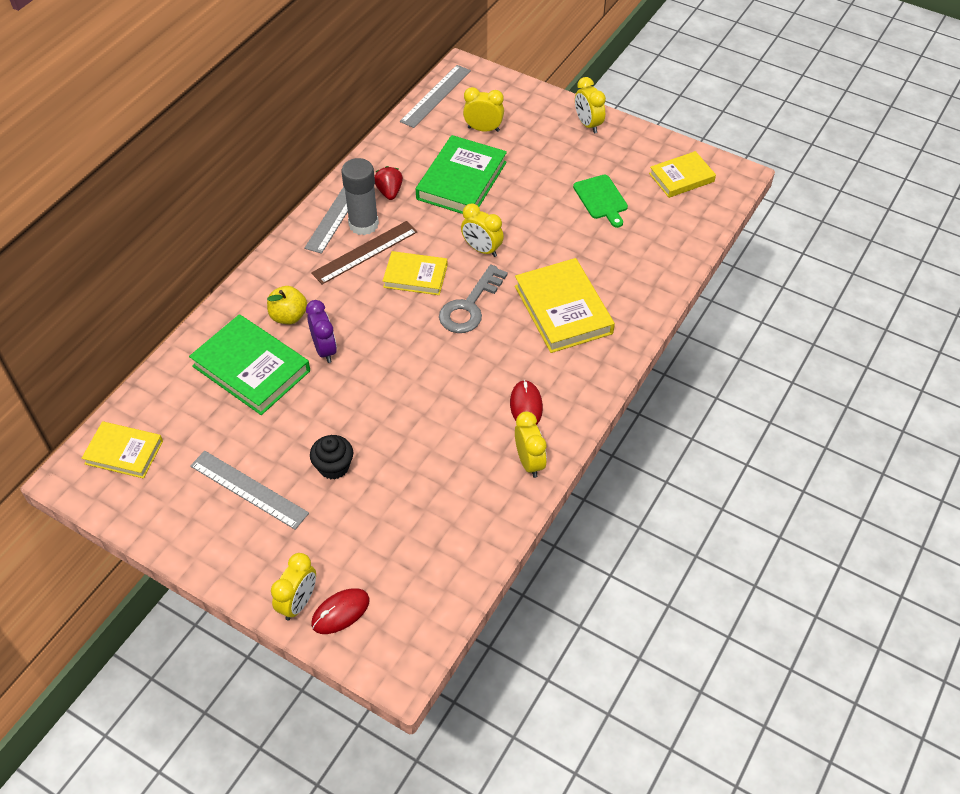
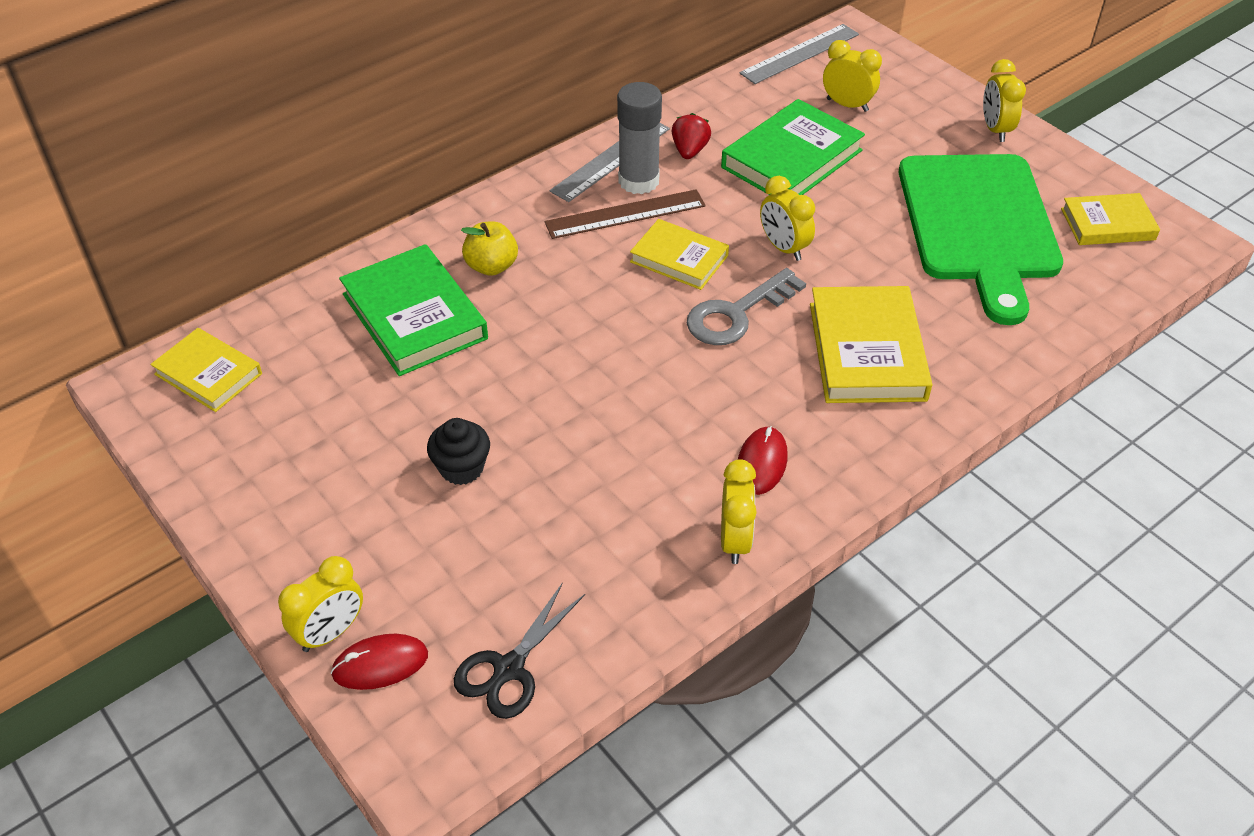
camera: 20 degrees right, 5 degrees down
(248, 489) = (338, 464): grey ruler -> none
(324, 350) = (518, 318): purple clock -> none
(423, 588) = (509, 669): none -> black scissors
(601, 199) = (978, 225): green cutting board -> green cutting board, size x2.35

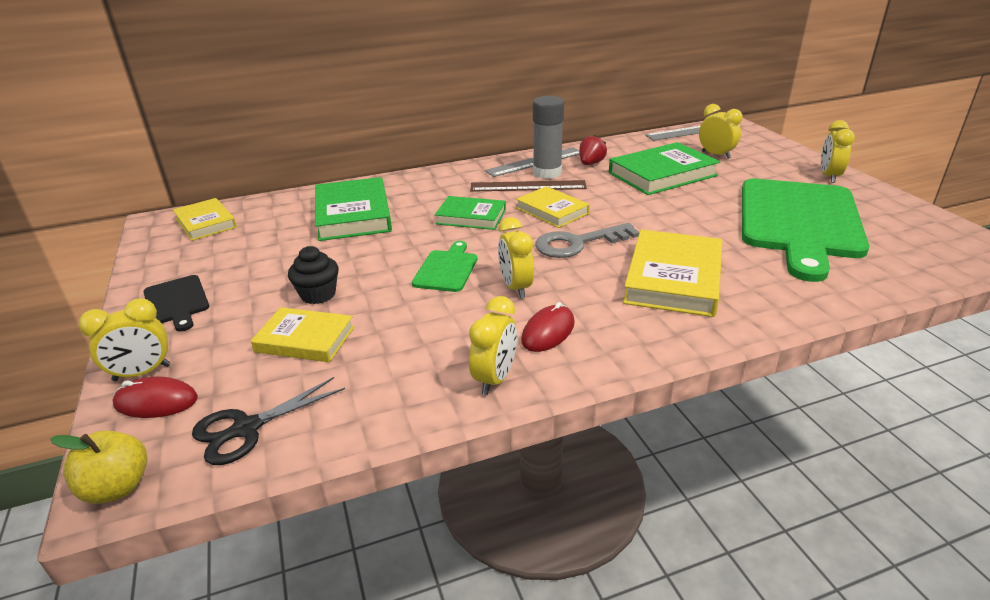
camera: 20 degrees right, 15 degrees down
(284, 521) = (176, 302): none -> black cutting board
(491, 266) = (421, 199): yellow apple -> yellow apple (117, 487)
(579, 290) = (471, 217): none -> green book
(598, 391) = (447, 269): none -> green cutting board
(783, 248) = (633, 215): yellow clock -> yellow clock (516, 287)
(1107, 224) = (917, 235): yellow book -> yellow book (305, 339)

